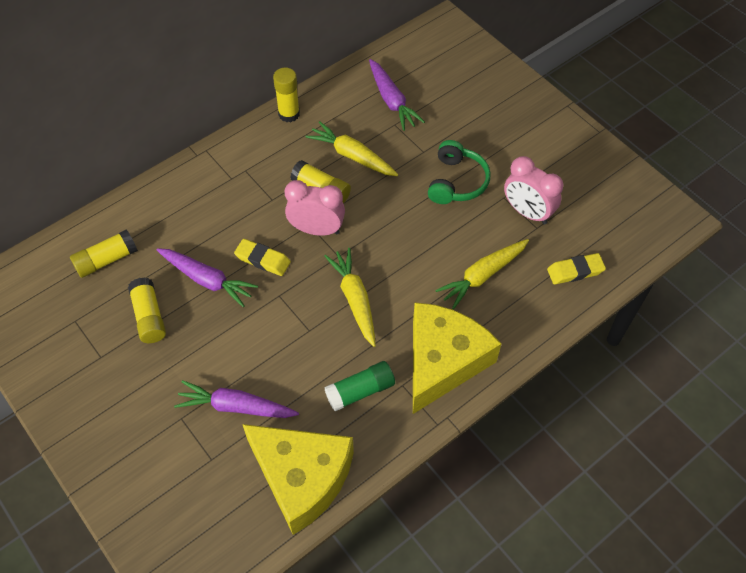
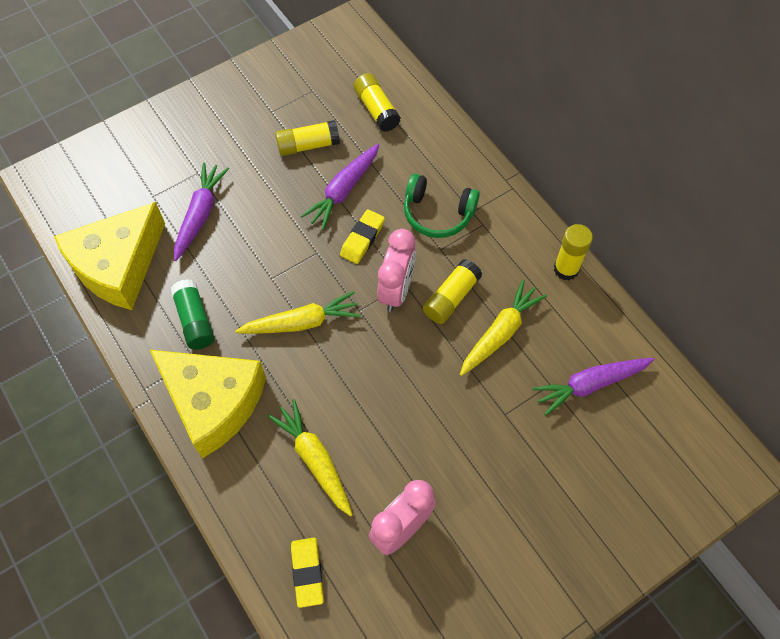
camera: 95 degrees right, 5 degrees up
(456, 182) = (455, 448): green headphones -> green headphones (437, 213)

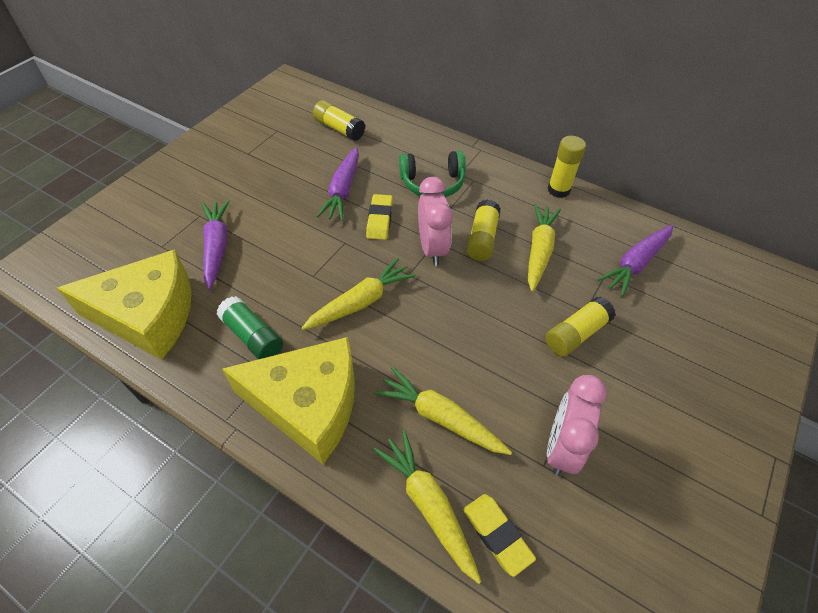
camera: 25 degrees left, 10 degrees down
(118, 266) = (148, 315): yellow cheese -> yellow cheese turned 105 degrees counterclockwise
(267, 526) = (428, 505): none -> yellow carrot
(308, 145) = (293, 168): yellow glue stick -> yellow glue stick (576, 334)

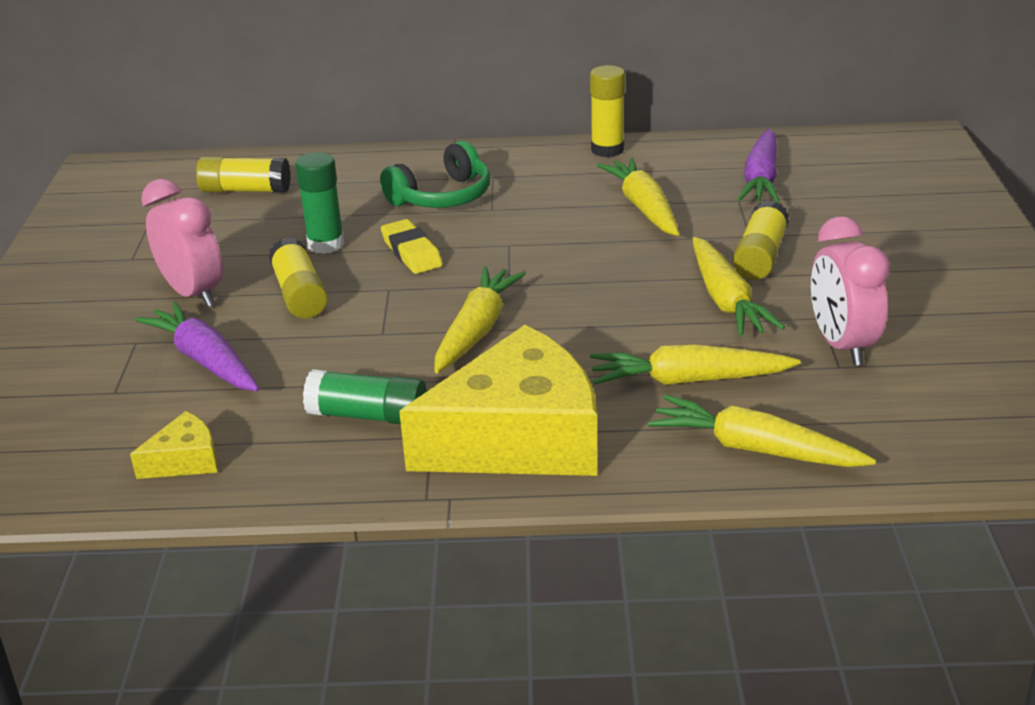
camera: 30 degrees left, 20 degrees down
(148, 315) = (185, 460): yellow cheese -> yellow cheese, size x0.42
(343, 190) = (326, 244): purple carrot -> green glue stick
(432, 248) = (512, 252): pink clock -> pink clock (193, 294)
(482, 238) = (564, 222): yellow glue stick -> yellow glue stick (299, 294)
(497, 535) = (850, 436): yellow eraser -> none
(522, 361) = (726, 300): none -> yellow carrot

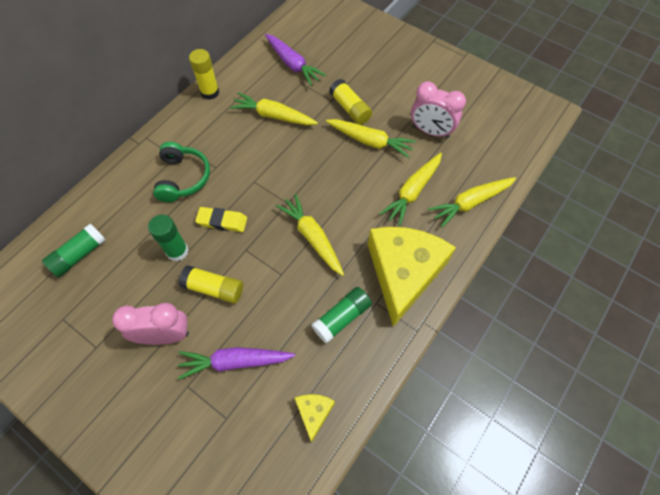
camera: 55 degrees left, 30 degrees up
(245, 190) = (79, 255): yellow glue stick -> green glue stick

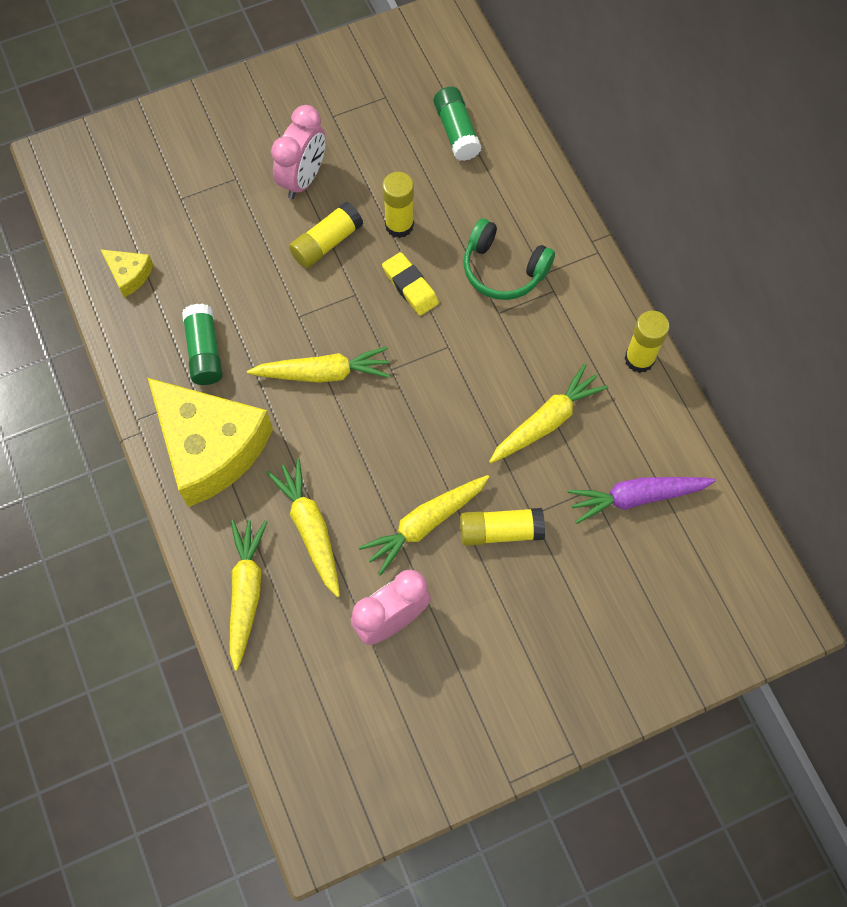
camera: 120 degrees right, 5 degrees up
(177, 251) = (399, 225): green glue stick -> yellow glue stick
(222, 221) = (410, 286): yellow eraser -> yellow eraser turned 75 degrees counterclockwise
(235, 362) = (230, 229): purple carrot -> none

